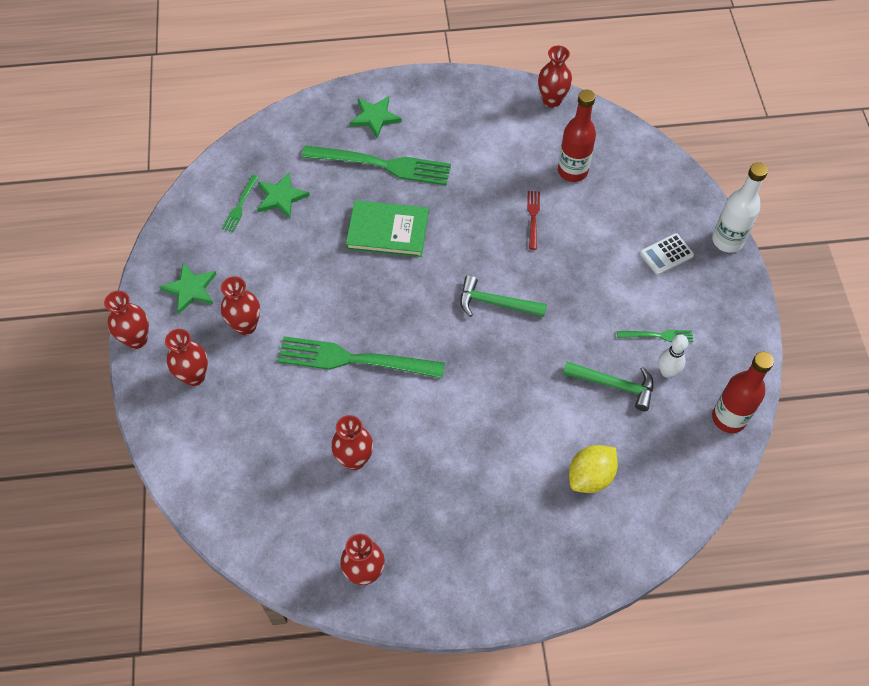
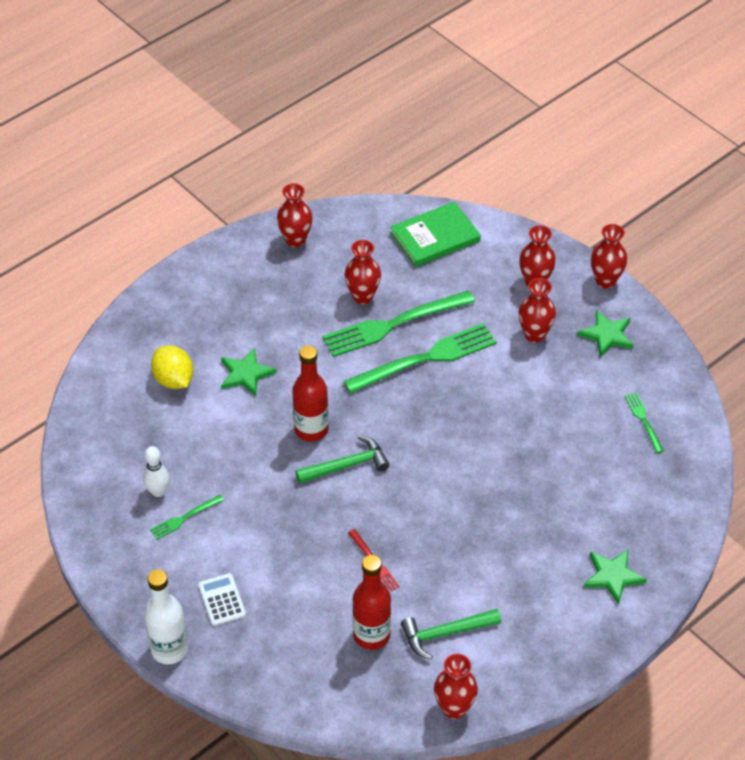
camera: 145 degrees right, 10 degrees down
(281, 197) = (617, 448): green star -> green star (246, 374)
(384, 165) = (557, 532): green fork -> green fork (392, 325)
(388, 231) = (495, 473): green book -> green book (435, 237)
(590, 476) = (174, 380): yellow lemon -> yellow lemon turned 45 degrees counterclockwise
(614, 385) = (197, 456): green hammer -> green hammer (445, 633)
(666, 254) = (222, 600): white calculator -> white calculator turned 45 degrees counterclockwise
(728, 418) = (83, 483): red bottle -> red bottle (311, 429)

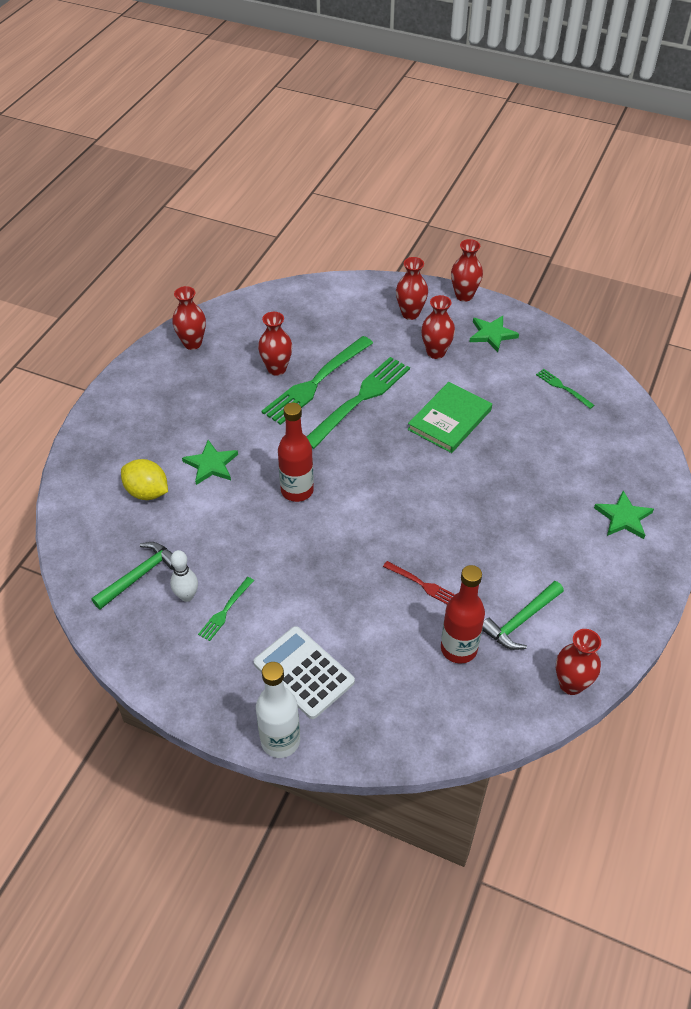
camera: 25 degrees left, 0 degrees up
(222, 600) = (304, 672): white calculator -> white calculator, size x1.66
(347, 465) = (346, 509): green hammer -> green hammer (140, 575)
(435, 237) = (309, 305): green book -> green book (450, 420)

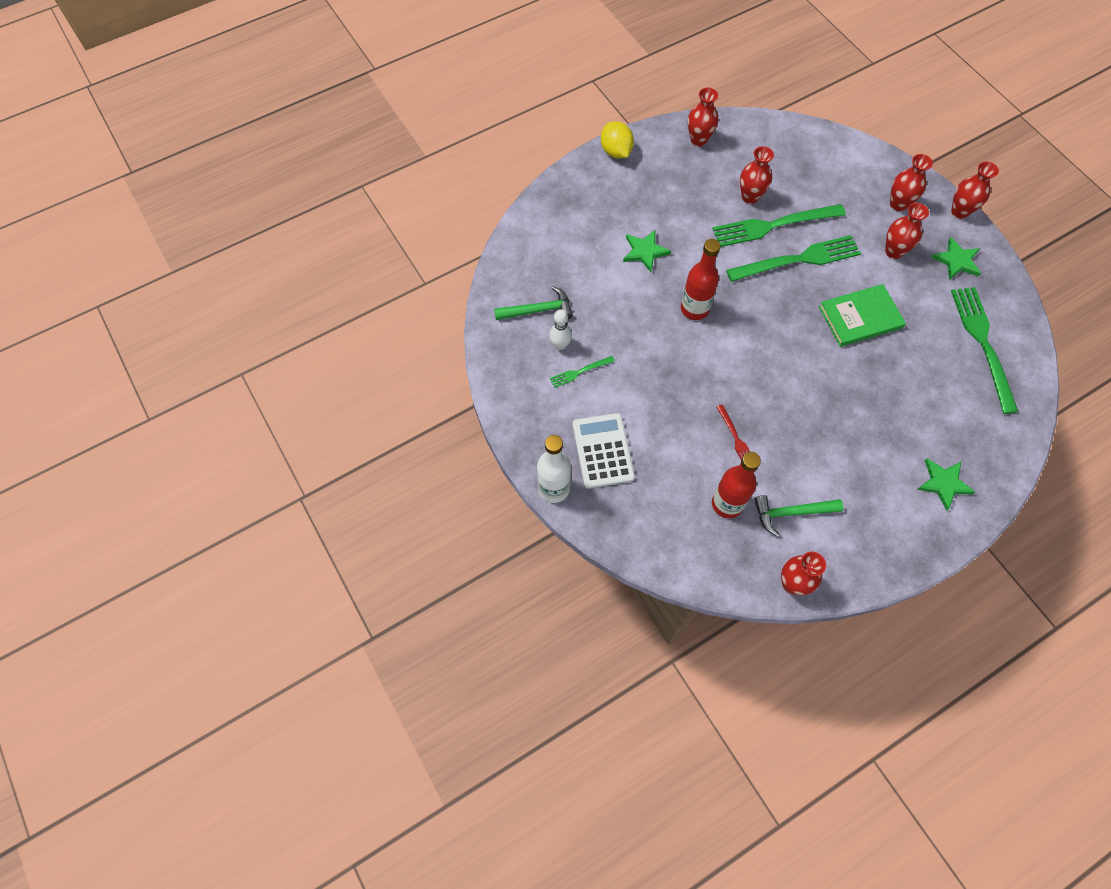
camera: 35 degrees right, 15 degrees up
(147, 492) = (584, 248): yellow lemon -> yellow lemon (616, 151)
(562, 387) = (982, 342): green fork -> green fork, size x2.16

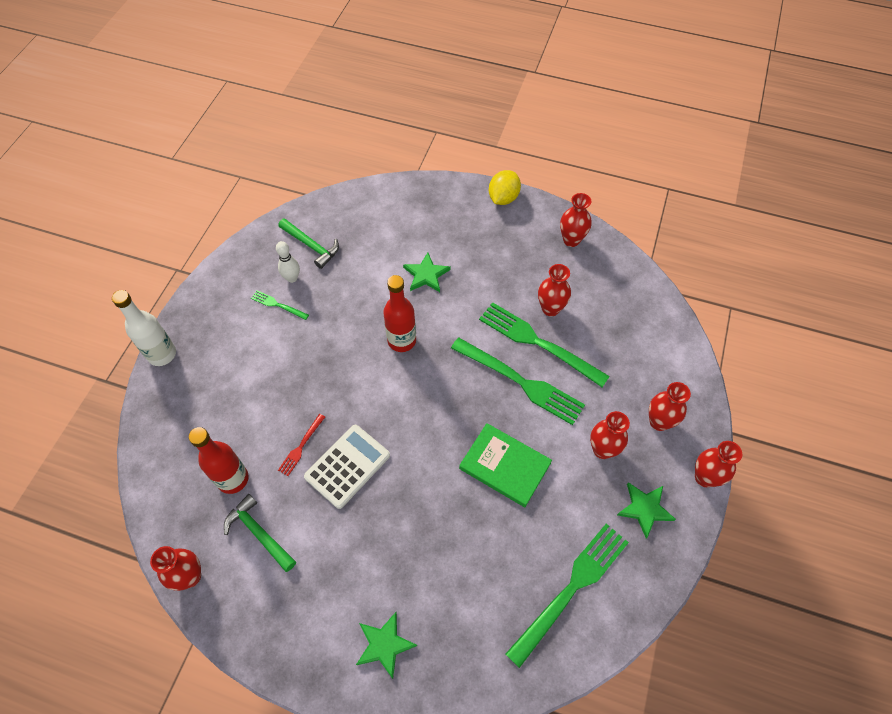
camera: 50 degrees right, 5 degrees down
(603, 451) = (218, 364): white calculator -> white calculator (347, 466)

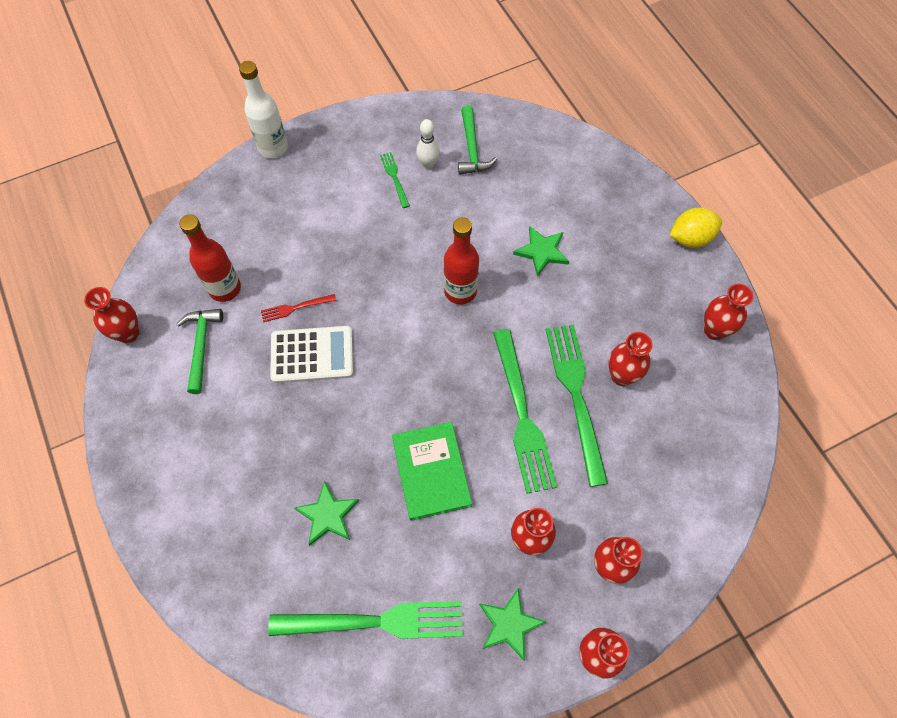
camera: 45 degrees right, 5 degrees up
(384, 645) = (197, 515): green star -> green star (327, 515)

